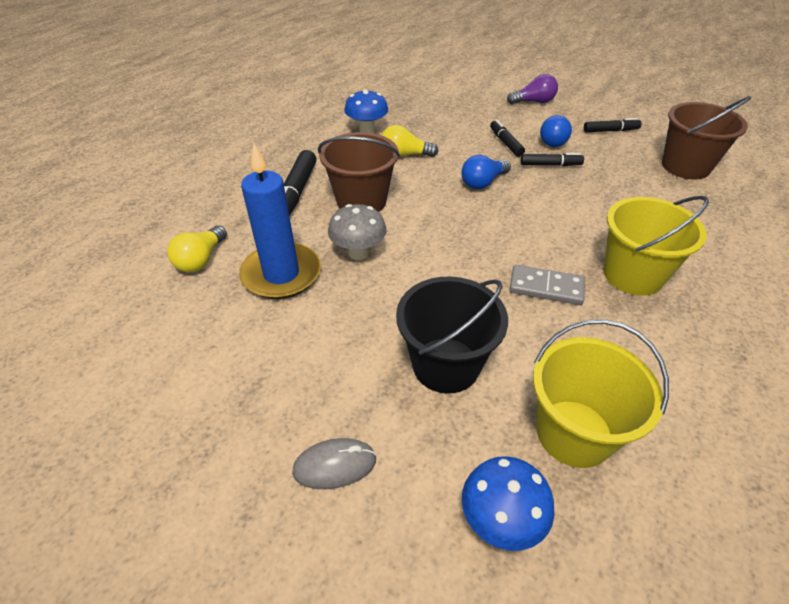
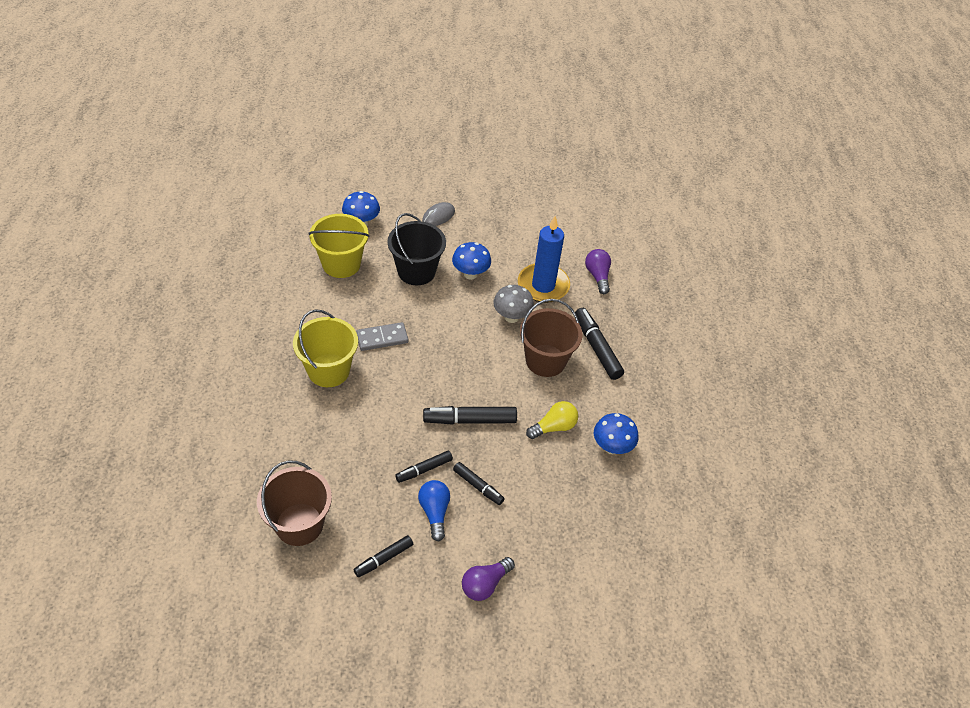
camera: 145 degrees right, 5 degrees up
(201, 259) = (597, 276): yellow light bulb -> purple light bulb
(365, 327) = (470, 274): none -> blue mushroom
(483, 182) = (469, 420): blue light bulb -> black marker

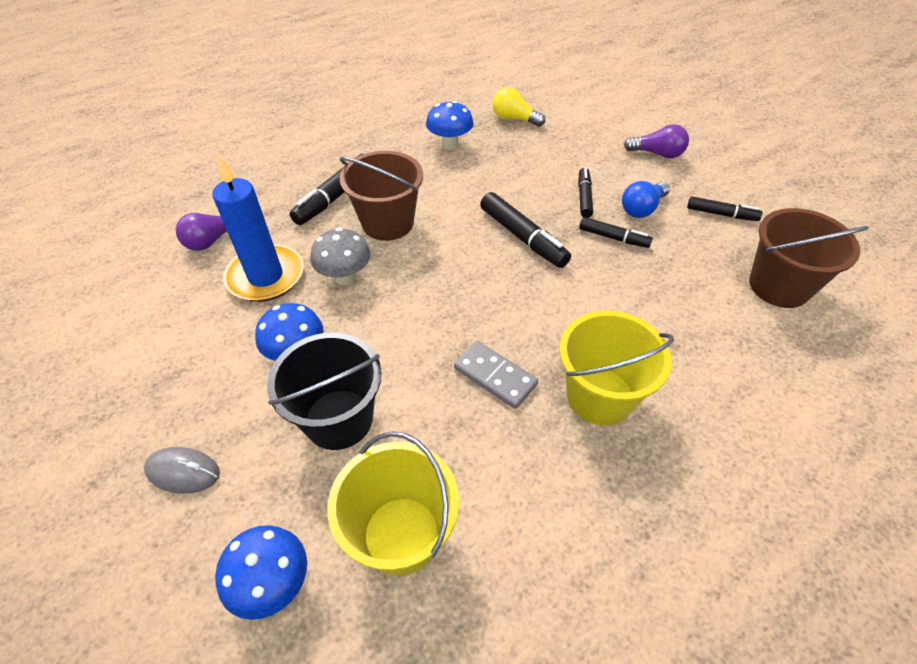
camera: 120 degrees left, 0 degrees up
(553, 427) = (466, 183): yellow light bulb -> yellow light bulb (514, 119)

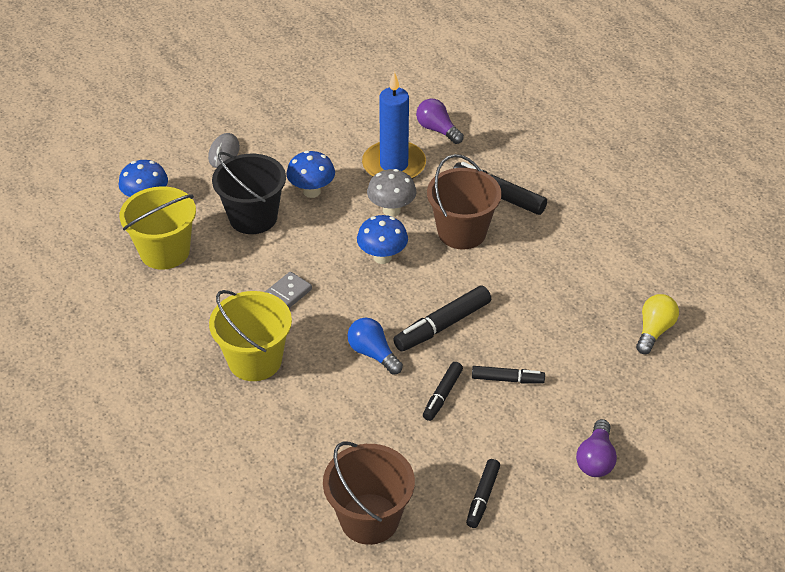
camera: 90 degrees right, 5 degrees down
(450, 145) = (593, 274): blue mushroom -> blue mushroom (382, 257)
(642, 208) = (490, 426): blue light bulb -> blue light bulb (373, 353)

